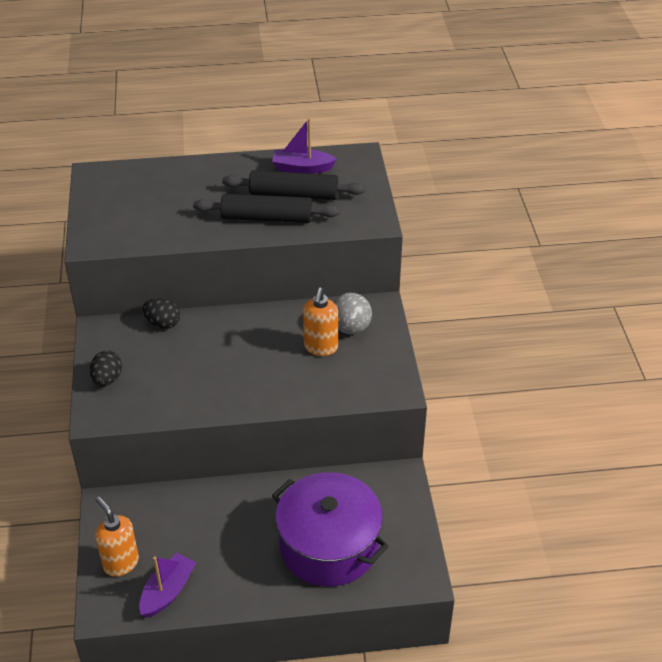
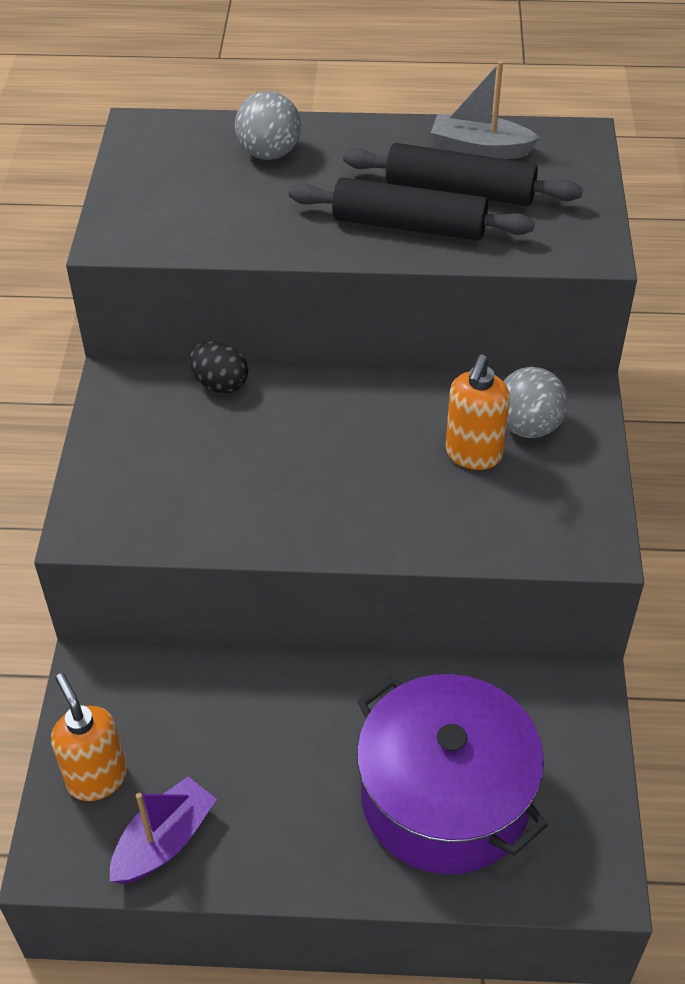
camera: 10 degrees right, 5 degrees up
(107, 379) = (115, 468): black egg -> none
(176, 182) = (269, 153): none -> grey ball
(302, 168) = (480, 149): purple boat -> grey boat

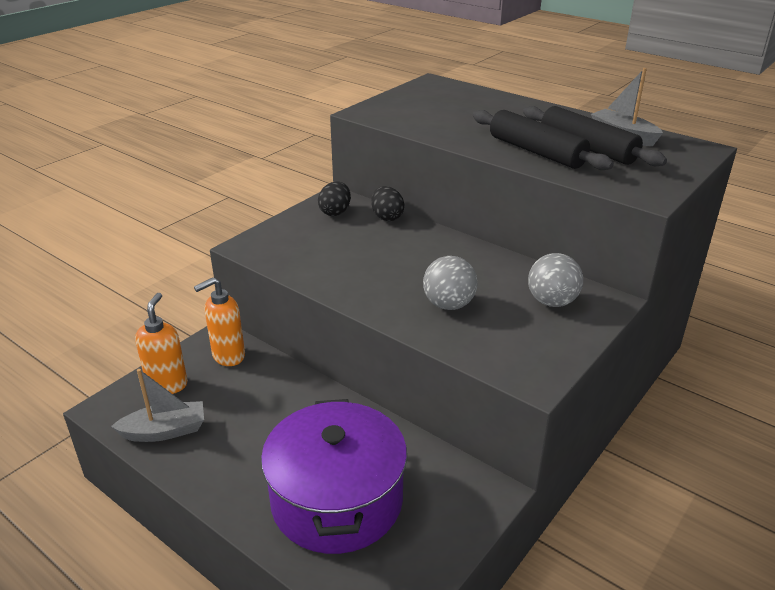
camera: 35 degrees right, 15 degrees down
(142, 408) = (335, 212): none -> black egg
(164, 841) = (165, 431): purple boat -> grey boat
(269, 153) = (490, 106): grey ball -> grey ball (448, 305)
(473, 455) = (500, 301): orange soap dispenser -> orange soap dispenser (228, 356)

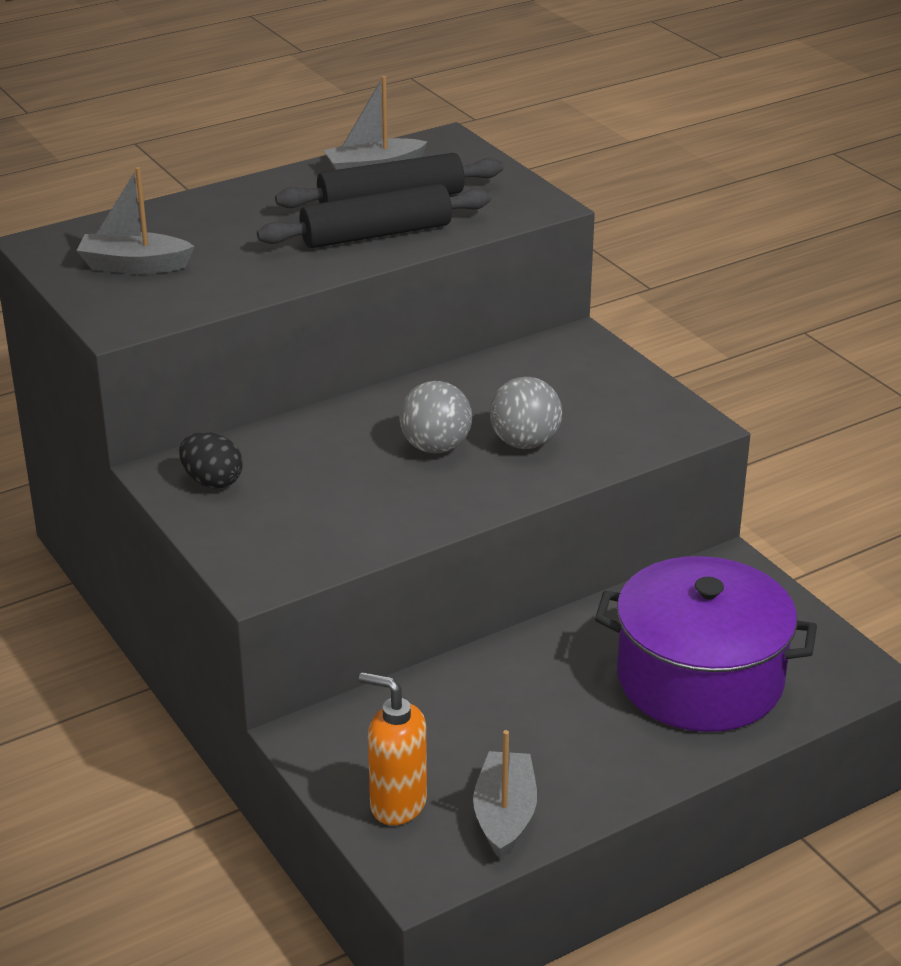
camera: 70 degrees left, 0 degrees up
(228, 356) = (362, 732): orange soap dispenser -> none
(387, 217) = (265, 439): black egg -> none
(429, 103) = (134, 265): none -> grey boat
(552, 302) = (560, 373): grey ball -> grey ball (435, 447)

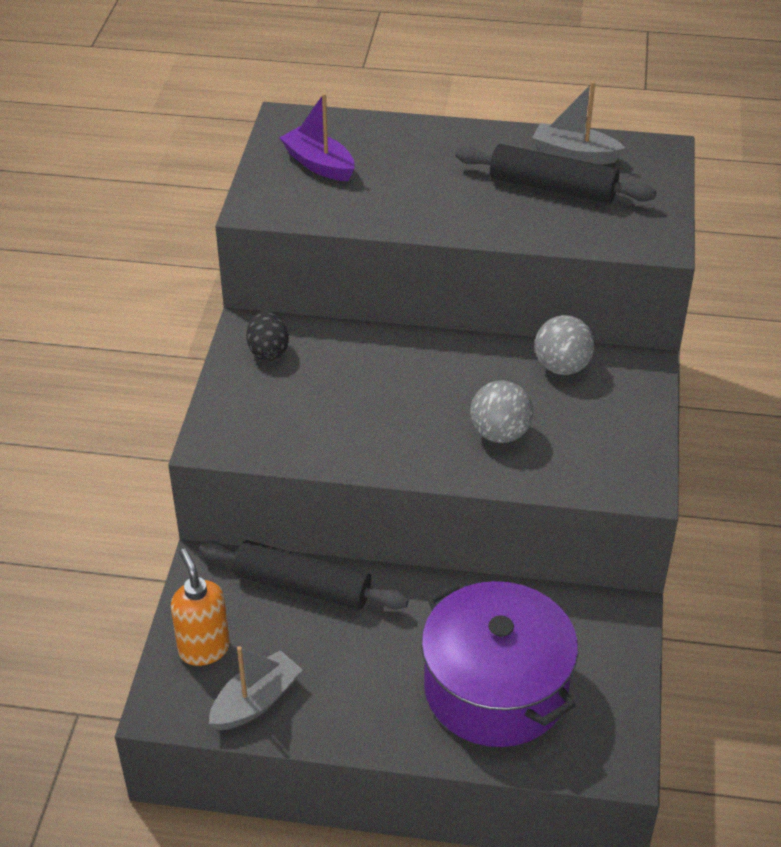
camera: 40 degrees right, 10 degrees up
(134, 265) = (319, 164): grey boat -> purple boat
(376, 234) = (505, 213): black rolling pin -> black rolling pin (302, 587)
(435, 447) = (435, 403): grey ball -> grey ball (562, 367)

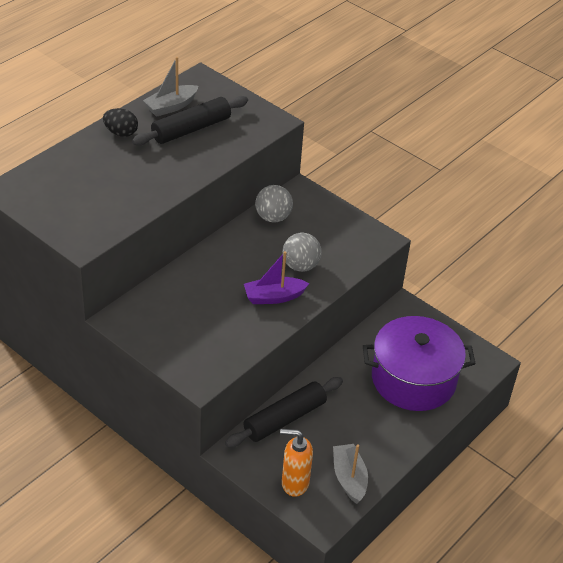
camera: 60 degrees left, 0 degrees up
(268, 351) = (146, 320): black egg -> black egg (121, 133)
(319, 164) = (69, 199): purple boat -> purple boat (274, 297)

